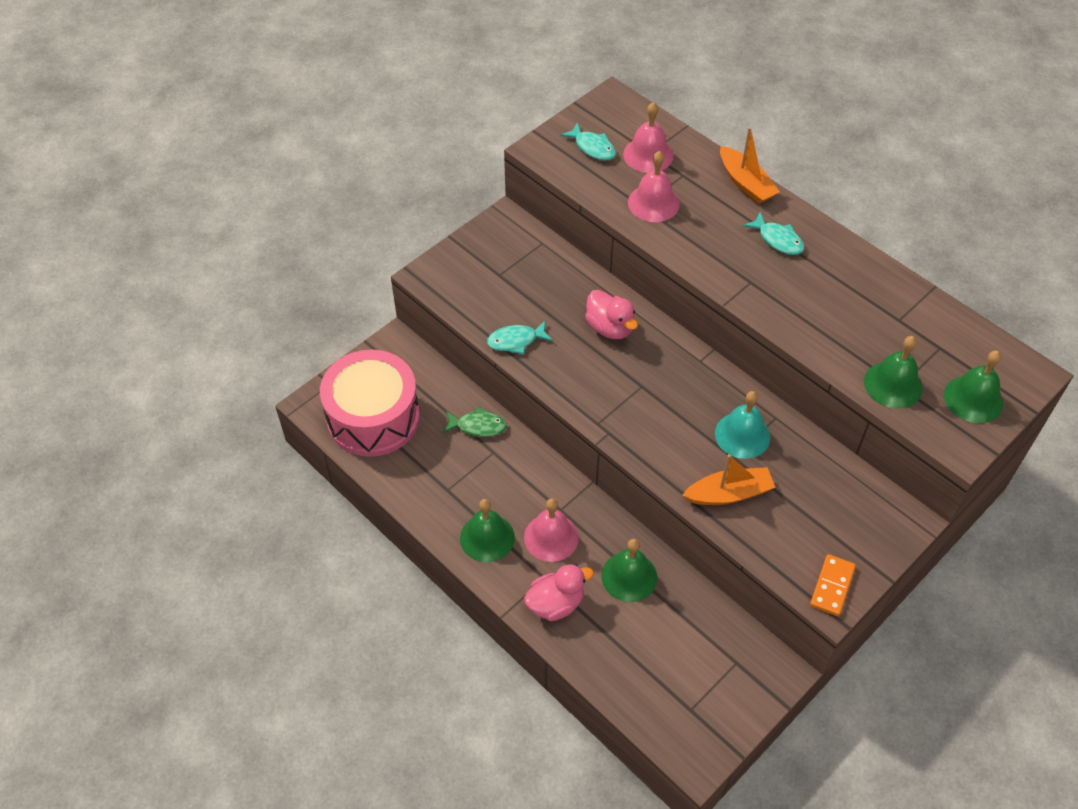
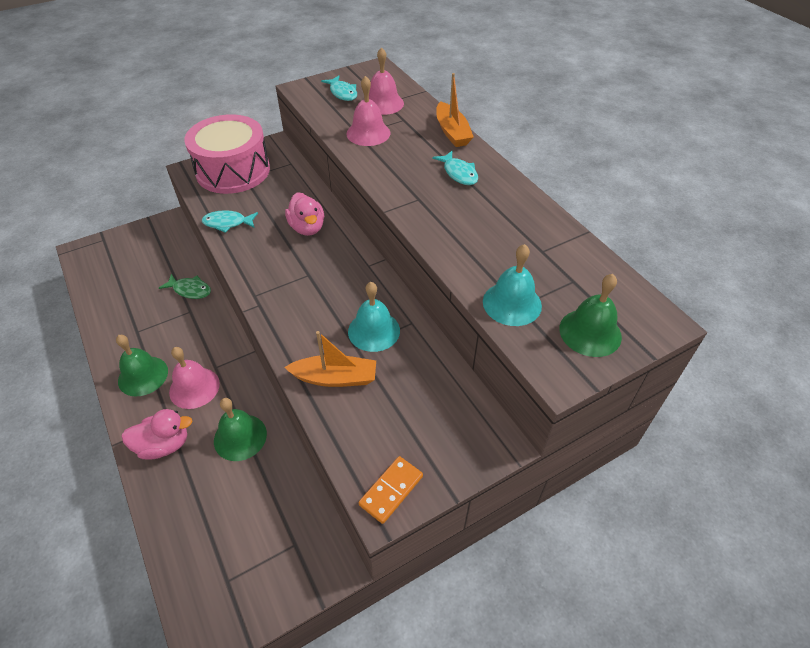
camera: 15 degrees right, 5 degrees down
(373, 417) = (117, 268): pink drum -> pink drum (233, 171)
(893, 384) = (512, 303): green bell -> turquoise bell

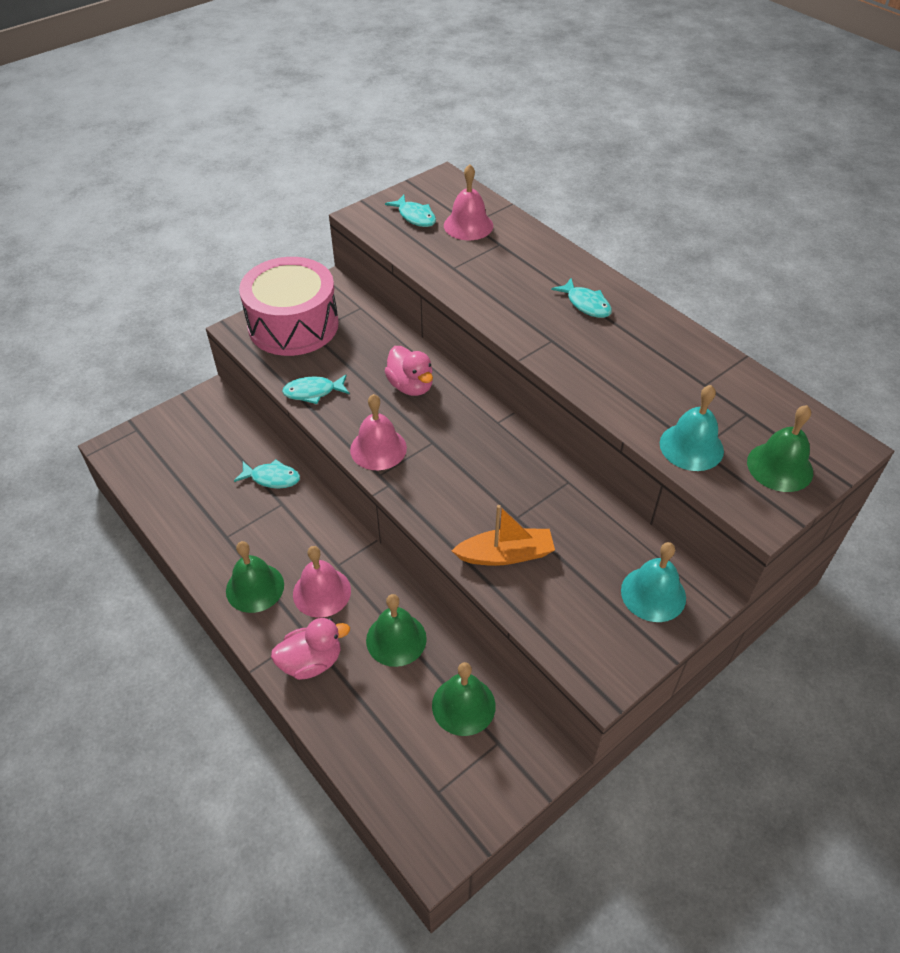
camera: 10 degrees left, 0 degrees up
(190, 290) = (272, 478): green fish -> turquoise fish
(276, 505) = (463, 705): none -> green bell
(368, 133) = (465, 265): pink bell -> pink bell (378, 448)
(374, 331) = (530, 496): turquoise bell -> turquoise bell (653, 594)
(391, 490) = (606, 663): orange domino -> none
(452, 132) = (561, 254): orange boat -> none

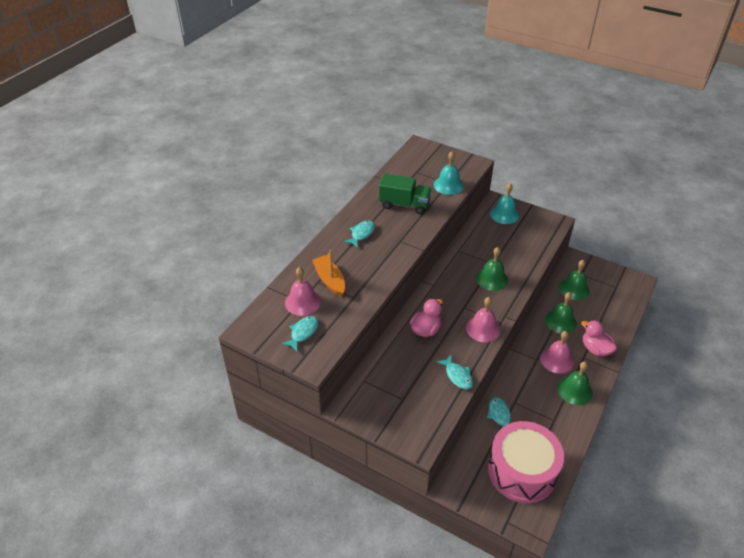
camera: 110 degrees left, 5 degrees down
(293, 325) = (400, 413): pink drum -> pink drum (522, 471)
(505, 554) = (517, 262): orange boat -> orange boat (329, 280)
(647, 370) = (404, 204): none -> green truck
(780, 467) = (444, 161): green bell -> green bell (492, 279)

